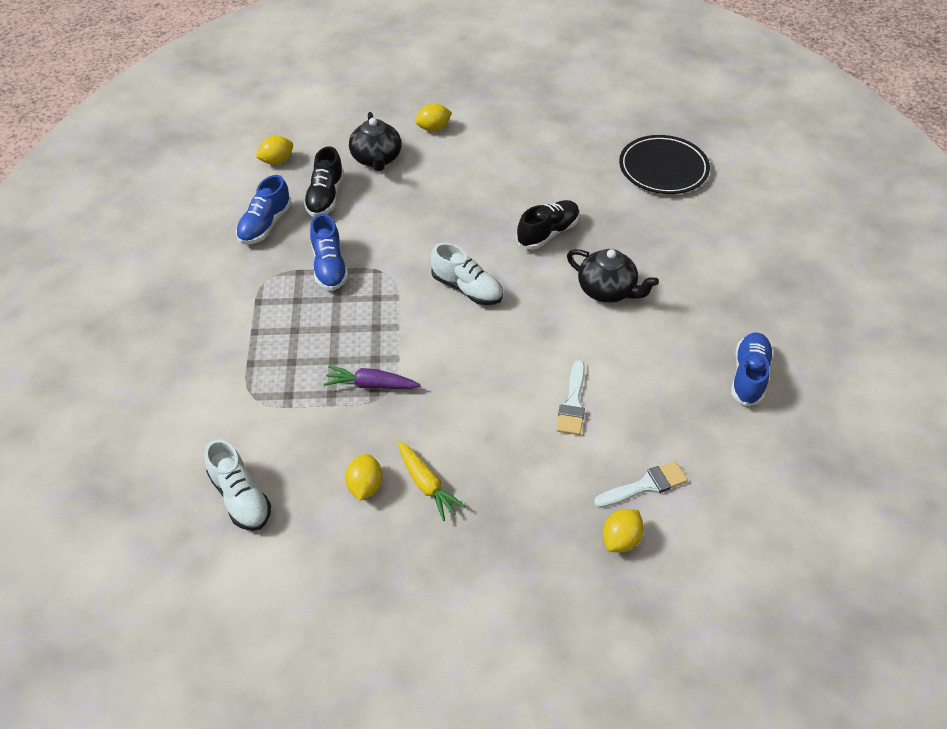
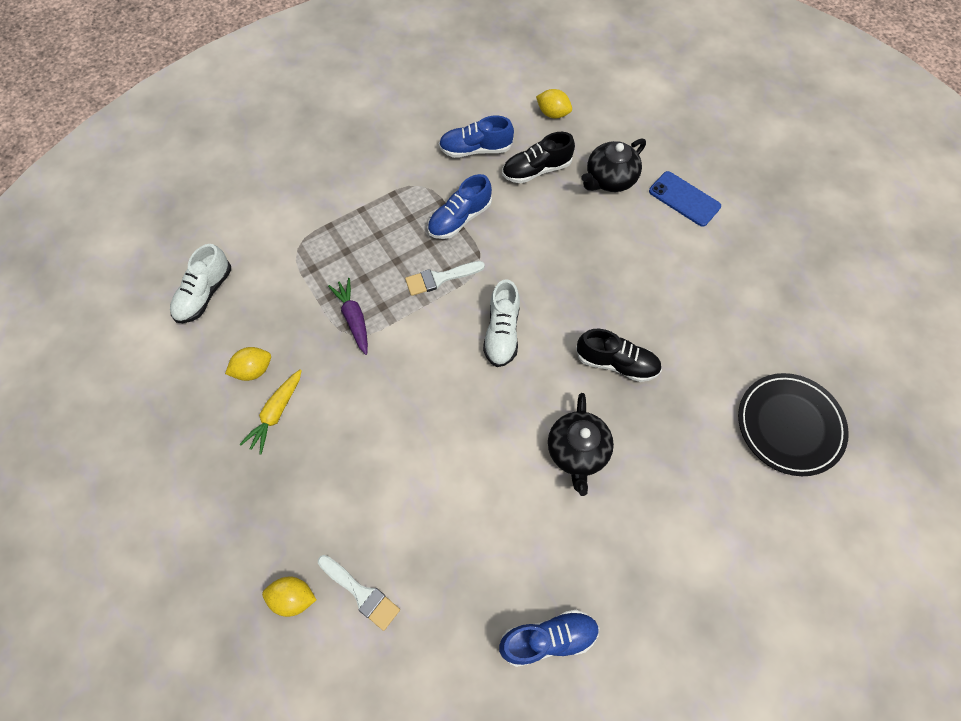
camera: 60 degrees right, 15 degrees up
(433, 128) = (684, 199): yellow lemon -> blue phone
(573, 403) = (421, 486): white brush -> white brush (440, 278)

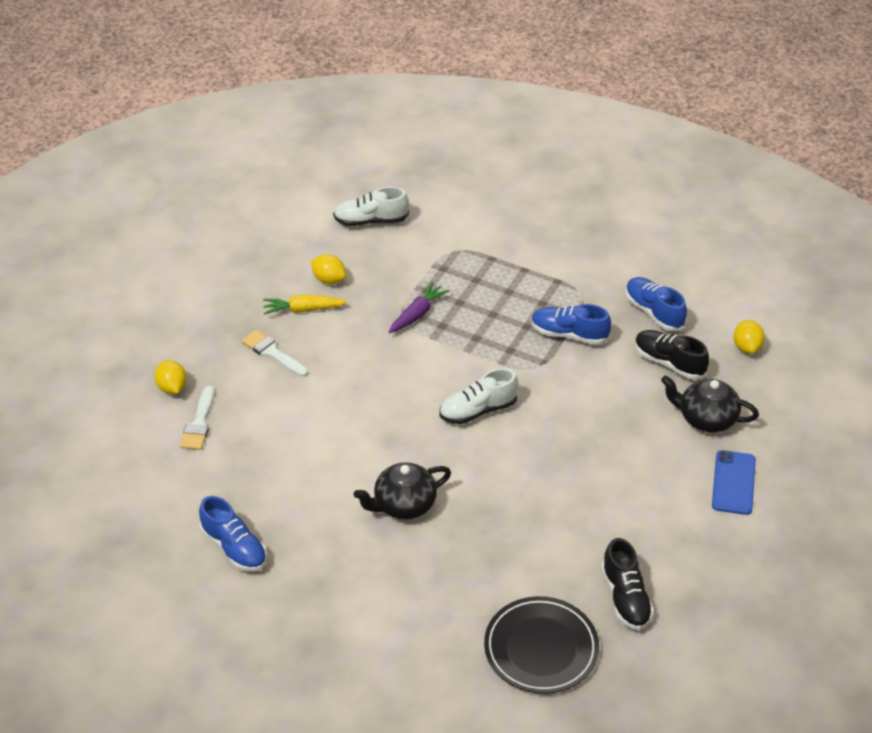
camera: 60 degrees right, 20 degrees down
(440, 278) = (498, 348): white brush -> white brush (272, 353)
(616, 363) = (508, 499): black shoe -> black shoe (625, 597)

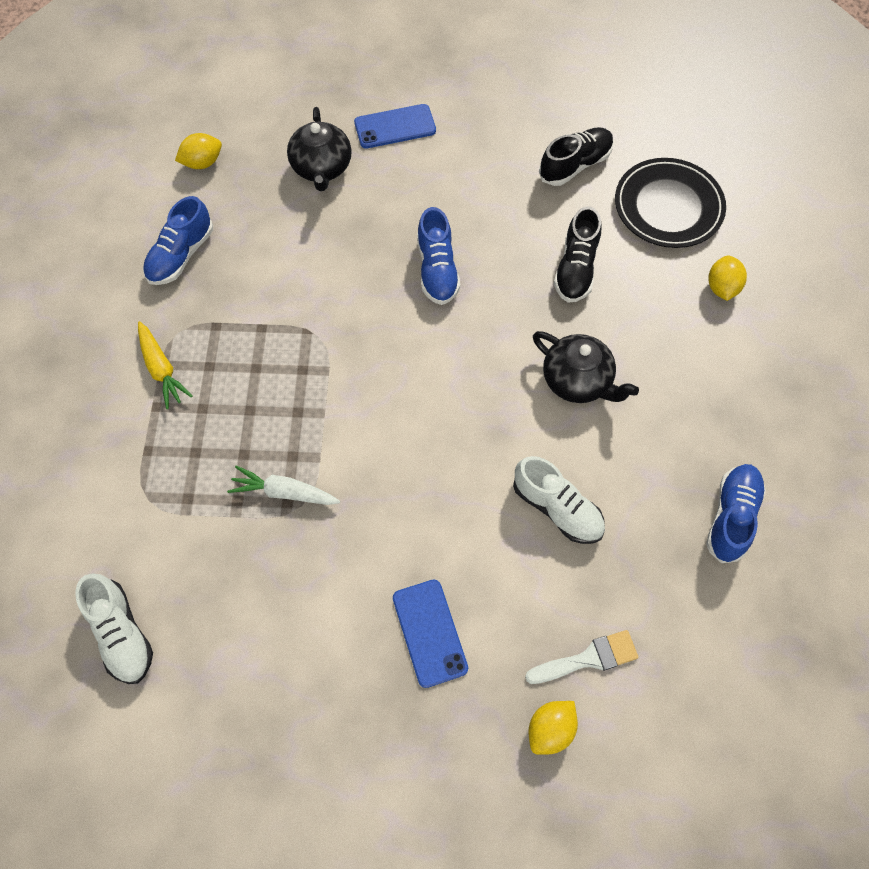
camera: 115 degrees left, 20 degrees up
(272, 353) = (429, 633): white brush -> blue phone
(303, 309) = (335, 635): yellow carrot -> yellow carrot (162, 369)
(329, 279) = (264, 631): yellow lemon -> yellow lemon (721, 287)
(417, 314) = (284, 492): purple carrot -> white carrot
(478, 410) = (410, 365): white shoe -> white shoe (557, 508)
(569, 334) = (251, 321): blue shoe -> blue shoe (437, 270)
(669, 363) = (255, 219): black shoe -> black shoe (576, 268)

